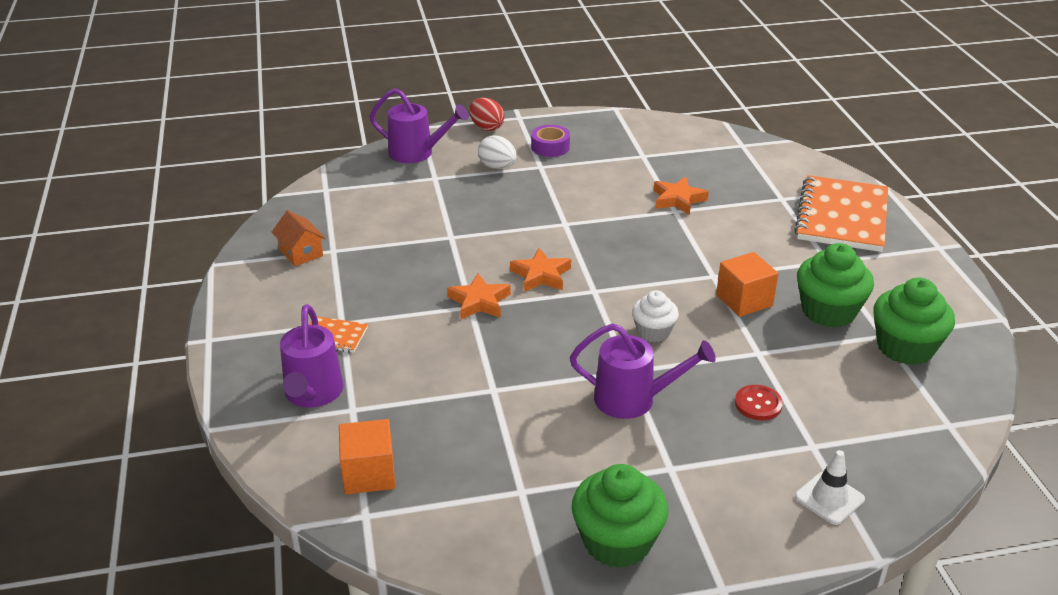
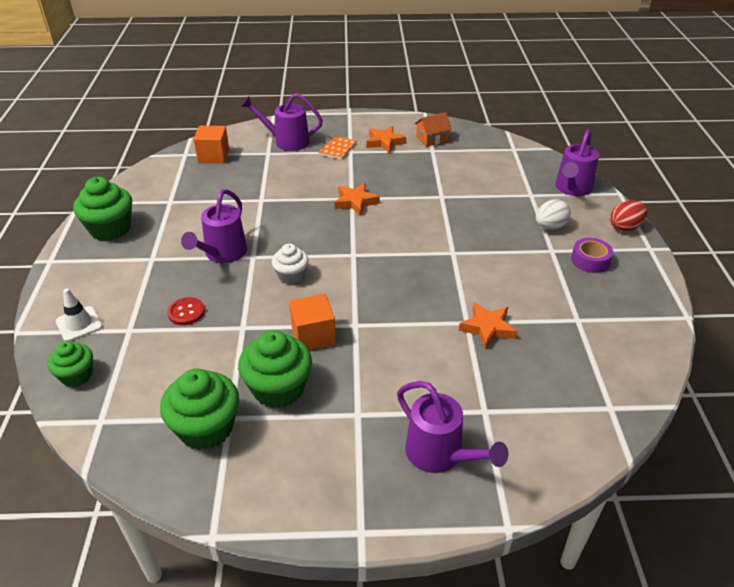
camera: 100 degrees right, 5 degrees up
(541, 275) = (380, 232): orange star -> orange star (384, 142)
(842, 217) = (441, 455): orange notebook -> purple watering can
(906, 467) = (77, 375): none -> green cupcake

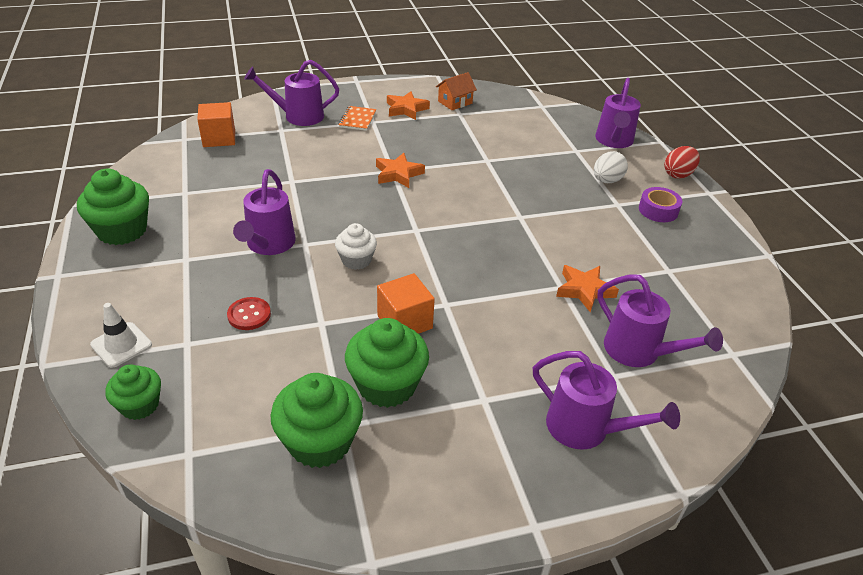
camera: 15 degrees left, 0 degrees up
(518, 393) = (639, 352): none -> purple watering can

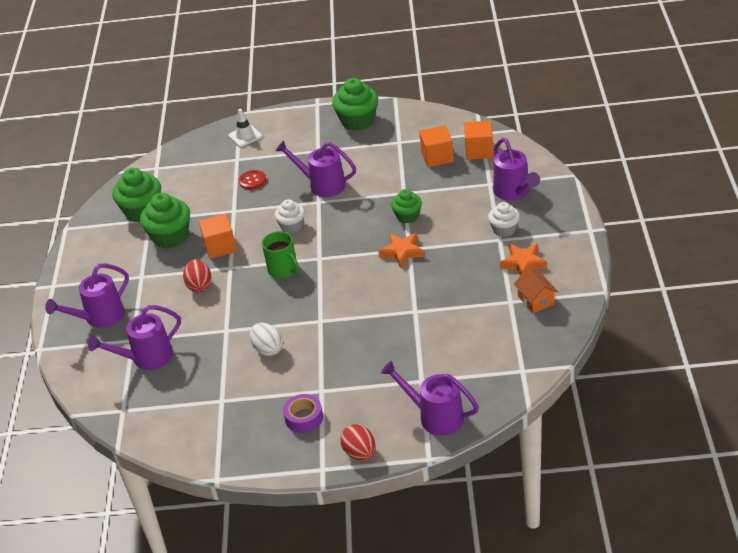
camera: 110 degrees right, 0 degrees up
(140, 405) = (196, 148): green cupcake -> green cupcake (407, 216)
(224, 163) = (437, 157): none -> orange cube
(297, 116) = (514, 192): purple watering can -> purple watering can turned 150 degrees clockwise
(357, 119) = (504, 229): orange notebook -> white cupcake
(442, 255) = (283, 270): none -> green mug
(488, 327) = (199, 285): none -> red egg
(584, 290) = (217, 342): orange star -> none
(606, 181) = (361, 392): white egg -> white egg (268, 349)

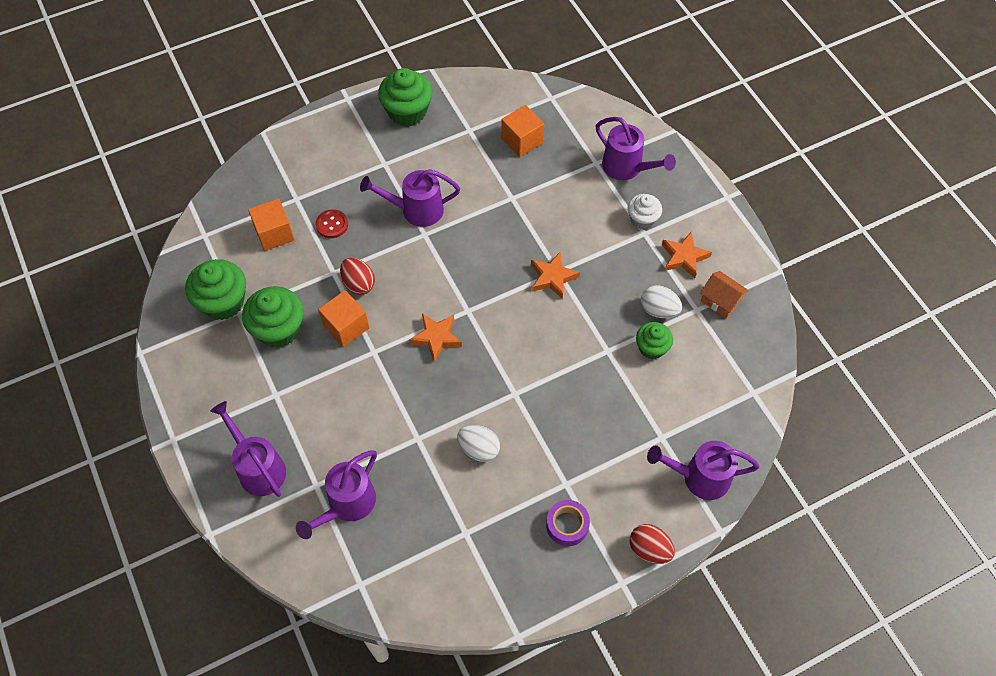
camera: 30 degrees left, 20 degrees up
(99, 318) = (258, 467): purple watering can -> purple watering can turned 120 degrees clockwise
(199, 285) = (352, 387): red egg -> red egg (358, 284)
(245, 136) = (287, 163): white traffic cone -> none
(283, 270) = (436, 338): green mug -> orange star
(292, 226) = (413, 276): white cupcake -> none
(407, 216) = (533, 228): green cupcake -> green cupcake (652, 348)
(477, 294) = (658, 310): none -> white egg
(479, 151) = (562, 122): orange cube -> orange cube (274, 233)

